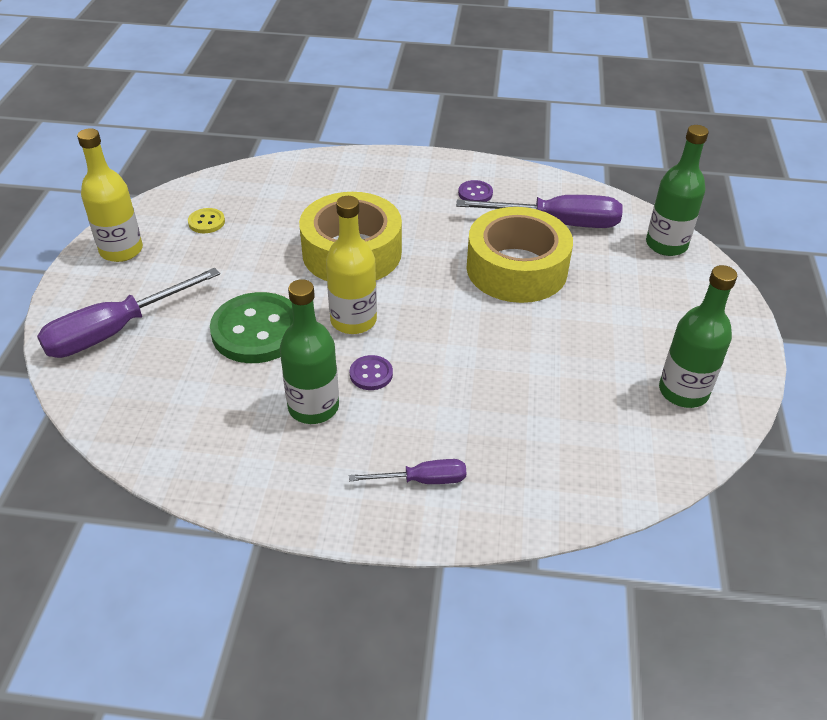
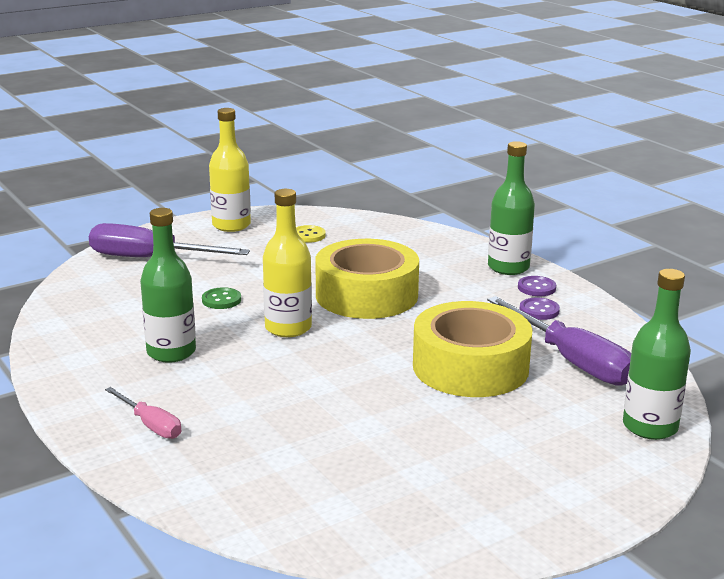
camera: 50 degrees right, 20 degrees down
(257, 330) = (221, 300): green button -> green button, size x0.45
(371, 374) = (238, 359): purple button -> purple button (536, 288)
(422, 480) = (150, 425): purple screwdriver -> pink screwdriver
(683, 391) = (439, 512): green bottle -> green bottle (508, 267)

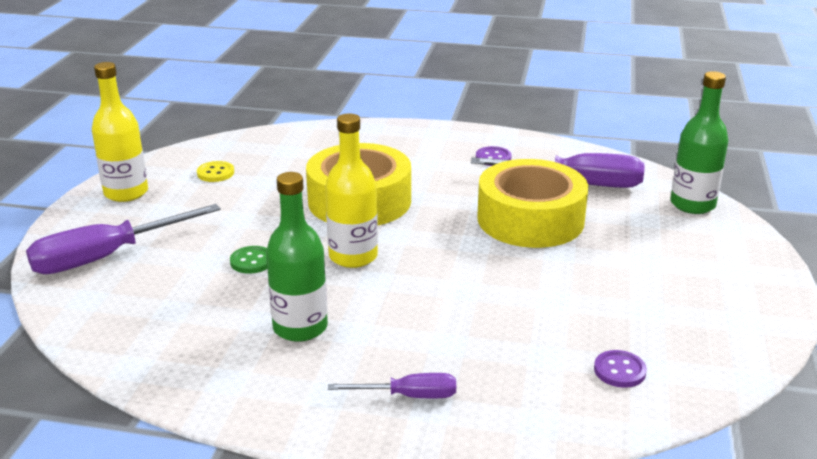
camera: 45 degrees left, 5 degrees up
(150, 425) = (408, 396): pink screwdriver -> purple screwdriver
(508, 267) = (415, 135): green bottle -> none
(536, 288) = (461, 142): purple button -> purple button (619, 371)

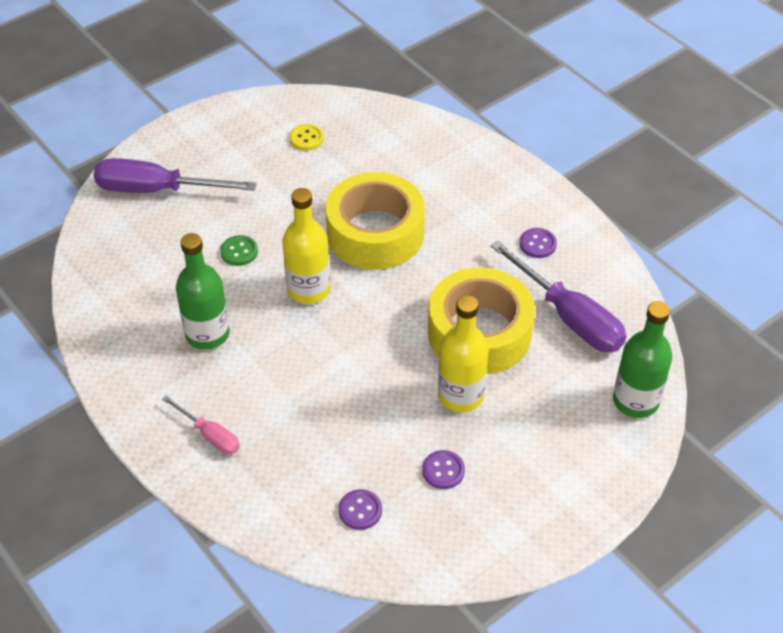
camera: 40 degrees right, 20 degrees up
(126, 193) = (227, 126): yellow bottle -> yellow bottle (460, 395)
(408, 396) = (210, 435): purple screwdriver -> pink screwdriver
(638, 309) = (443, 471): none -> purple button

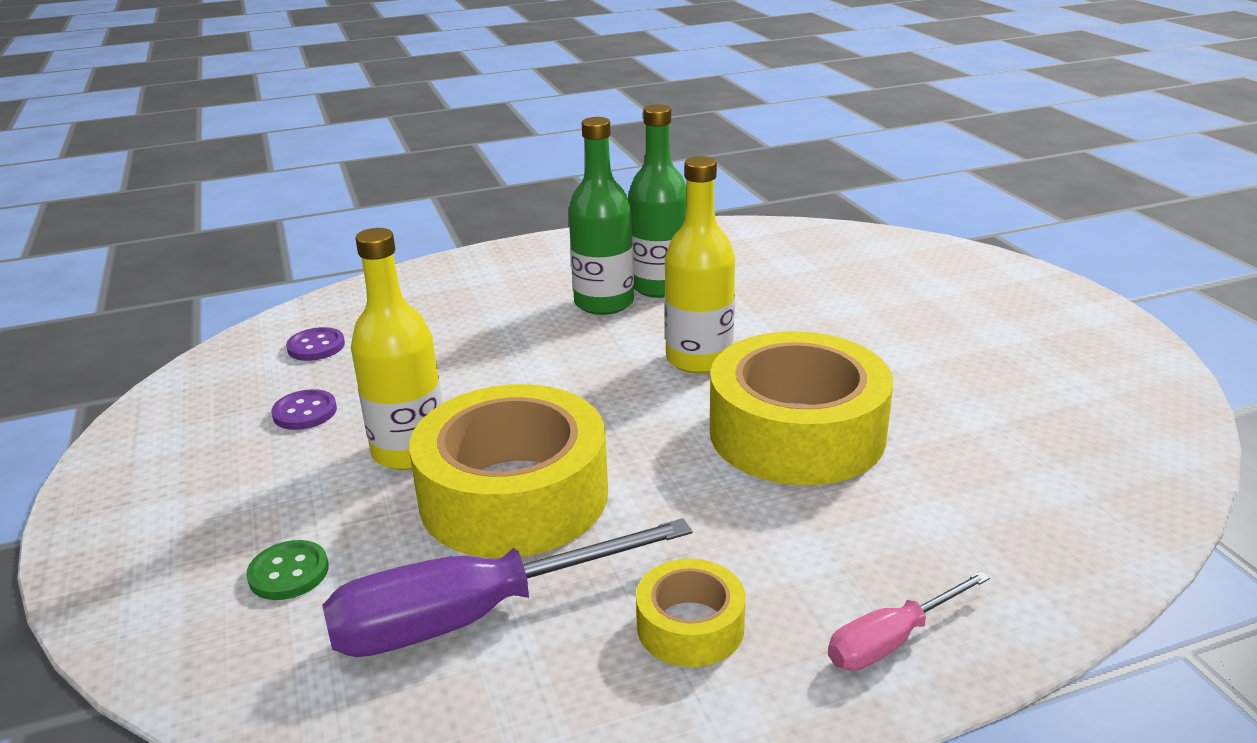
camera: 110 degrees right, 20 degrees down
(157, 190) = (942, 277): purple screwdriver -> none
(210, 435) = (507, 275): pink screwdriver -> pink screwdriver (892, 640)
(239, 252) = (798, 319): green button -> green button (289, 573)
(306, 138) = (1060, 401): yellow button -> none
(537, 244) = (690, 626): purple button -> yellow tape
(635, 401) = (217, 649): green bottle -> green bottle (604, 303)

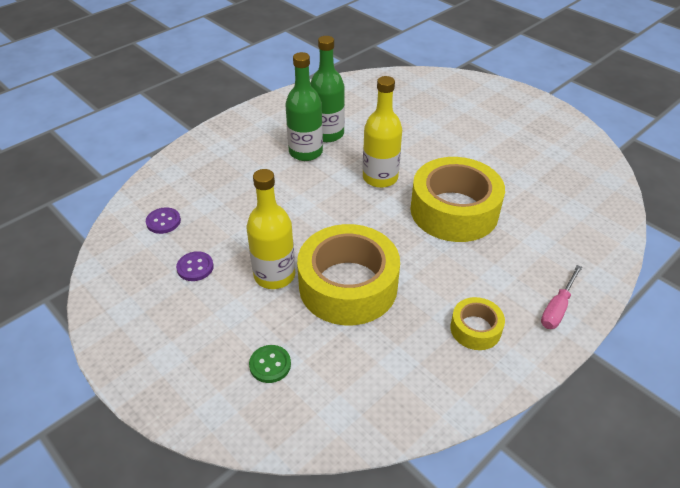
camera: 25 degrees left, 15 degrees up
(473, 616) = (379, 357): purple screwdriver -> none

